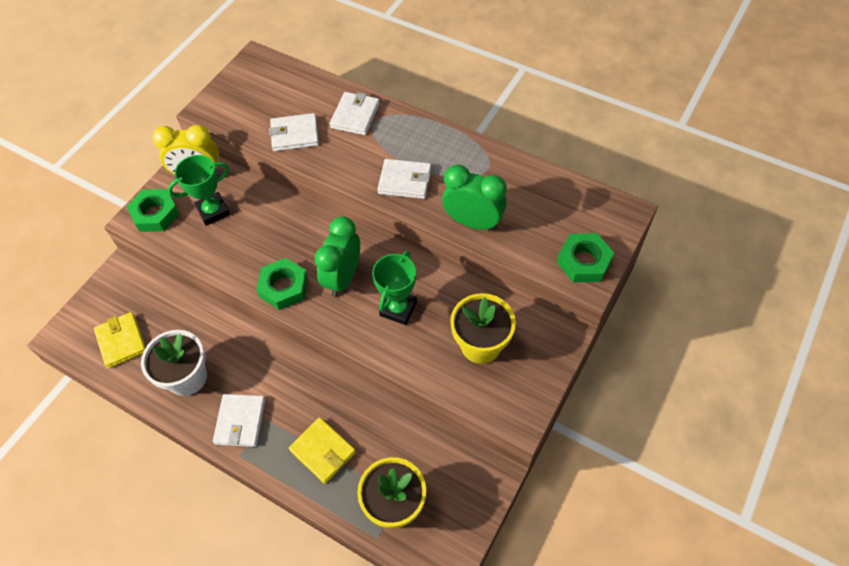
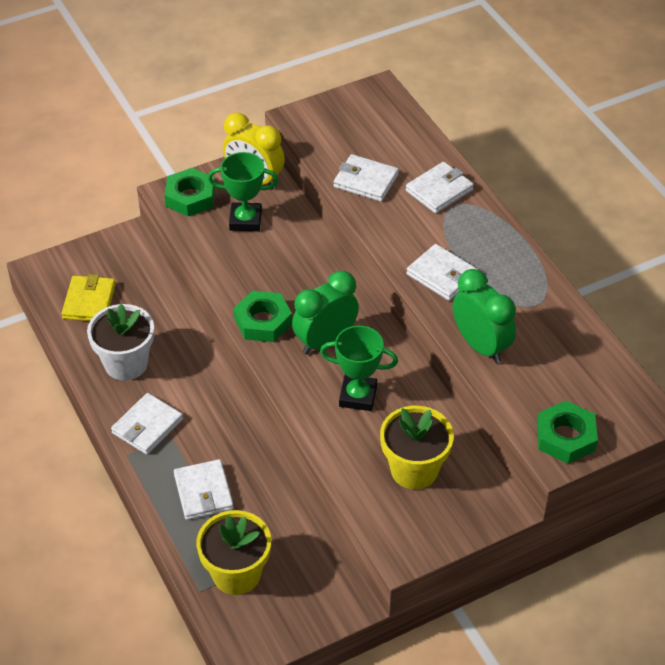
camera: 30 degrees right, 10 degrees down
(323, 451) = (203, 492): yellow wallet -> white wallet
(398, 309) = (358, 396): green trophy -> green trophy turned 45 degrees clockwise

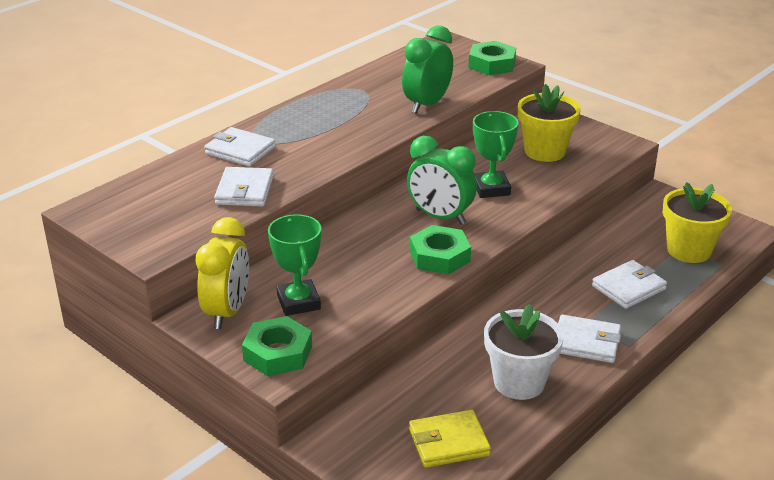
camera: 110 degrees left, 15 degrees down
(442, 275) = (355, 132): white wallet -> none

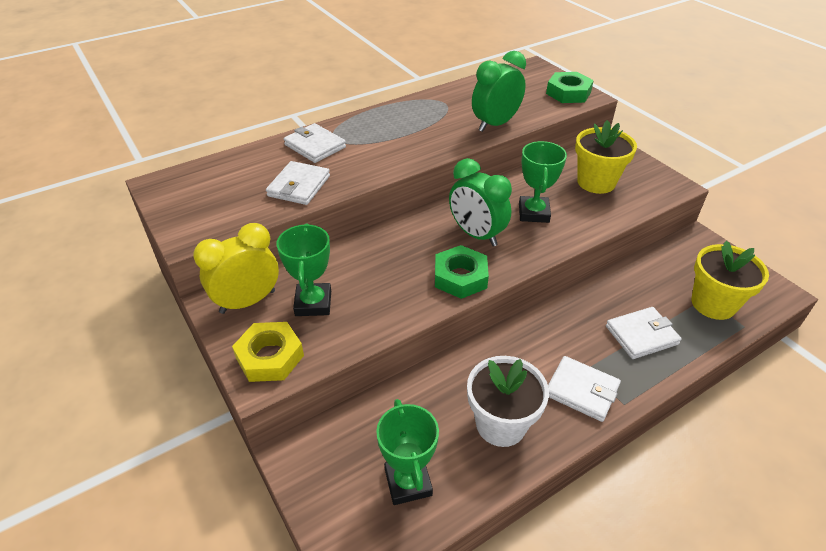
camera: 15 degrees right, 10 degrees up
(227, 312) = (247, 301): yellow clock -> yellow clock turned 150 degrees counterclockwise
(278, 353) = (270, 357): green nut -> yellow nut
(448, 442) = (408, 482): yellow wallet -> green trophy

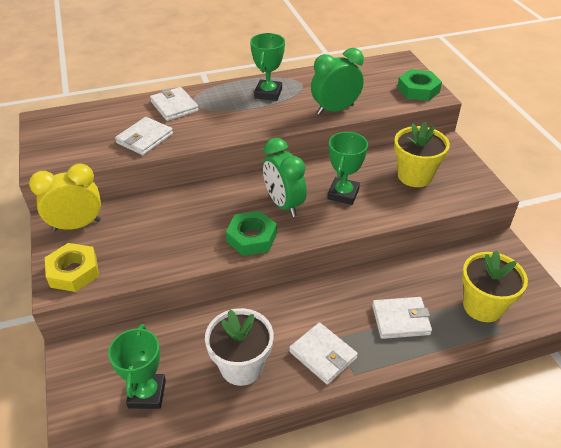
camera: 15 degrees right, 0 degrees up
(313, 303) = (125, 236): green trophy -> green trophy (268, 93)

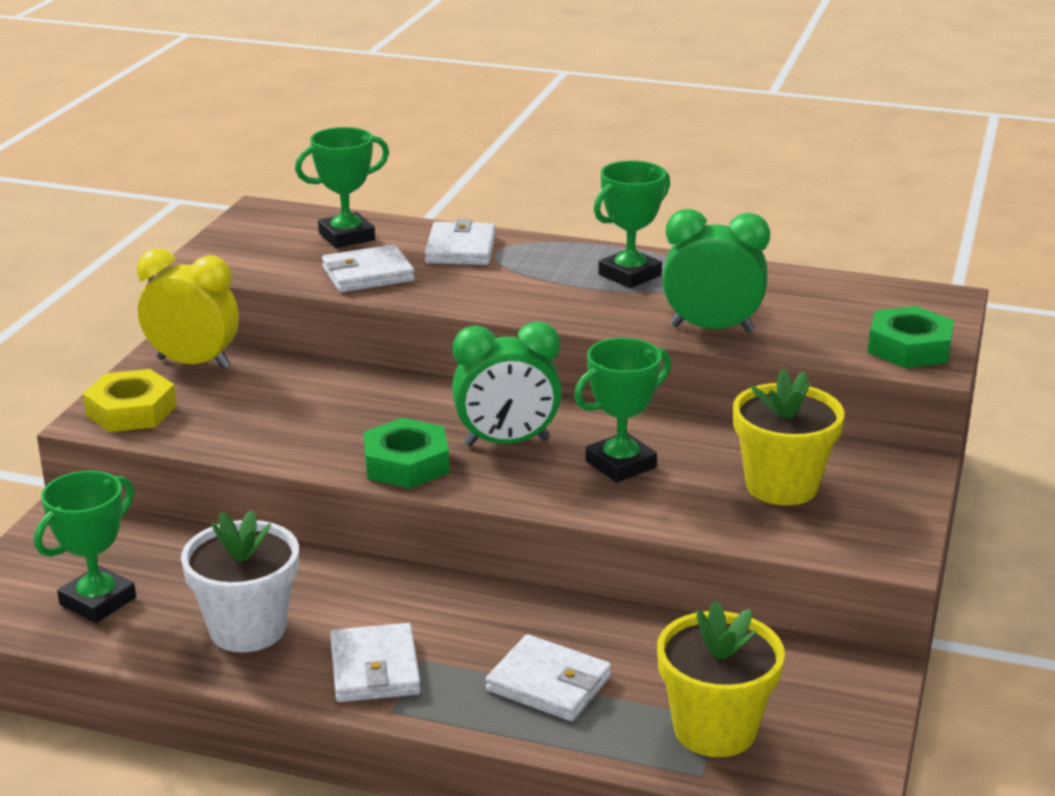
camera: 35 degrees right, 15 degrees down
(107, 119) = (346, 237): none -> green trophy
(283, 204) = (507, 443): green clock -> green clock turned 105 degrees counterclockwise

